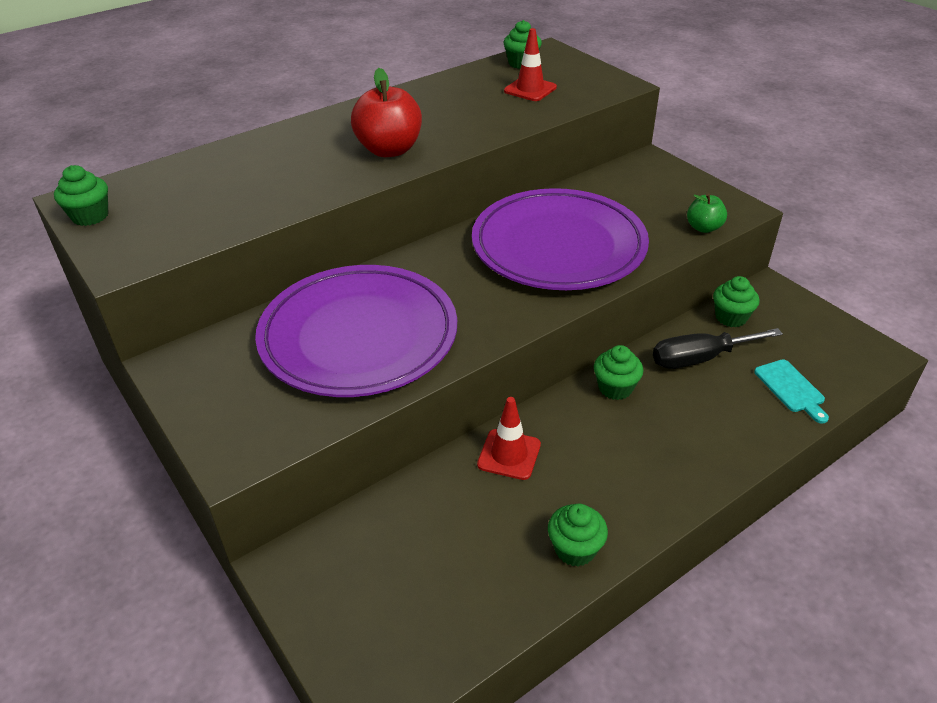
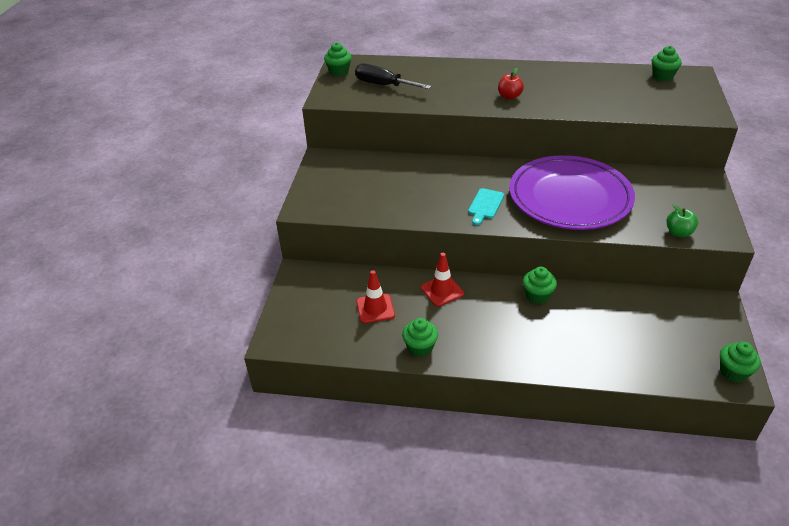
camera: 45 degrees right, 0 degrees up
(359, 336) = (410, 188): purple plate -> none
(389, 150) = (509, 96): red apple -> red apple, size x0.56
(530, 89) = (643, 94): red traffic cone -> red traffic cone (375, 308)
(700, 358) = (609, 311): black screwdriver -> black screwdriver (383, 85)
(731, 317) = (663, 303): green cupcake -> green cupcake (733, 372)
(791, 388) = (645, 359): turquoise cutting board -> turquoise cutting board (485, 205)

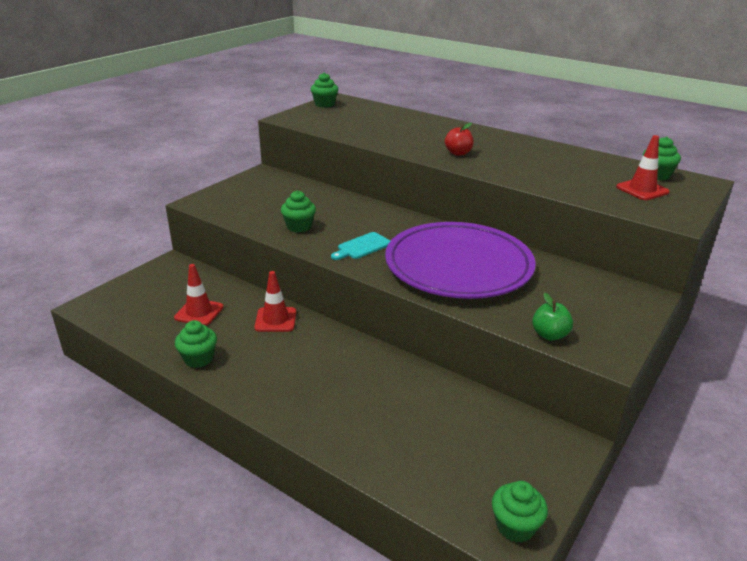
camera: 25 degrees right, 10 degrees down
(383, 85) = (350, 120): black screwdriver -> none
(537, 295) = (364, 358): green cupcake -> green cupcake (299, 227)
(666, 94) = (642, 190): none -> red traffic cone

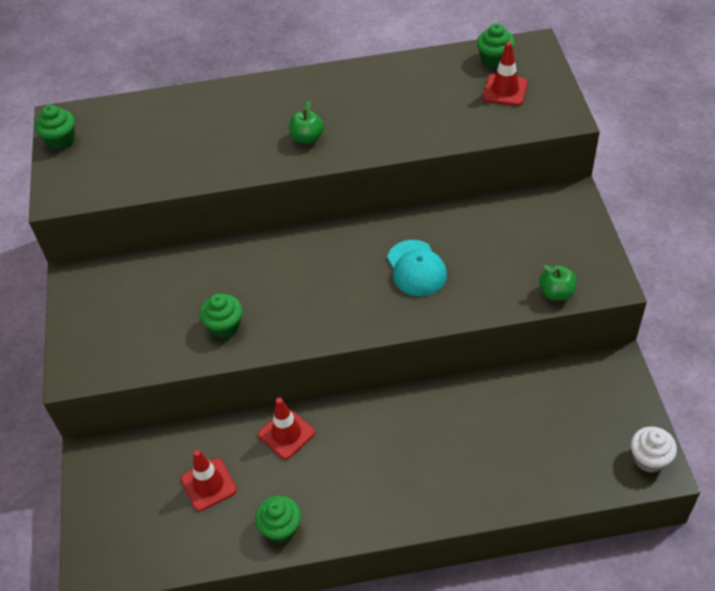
camera: 40 degrees left, 20 degrees up
(362, 247) = (314, 307): turquoise cutting board -> none
(458, 153) = (307, 138): red apple -> green apple
(458, 266) = (416, 268): purple plate -> turquoise cap
(515, 526) = (649, 459): green cupcake -> white cupcake

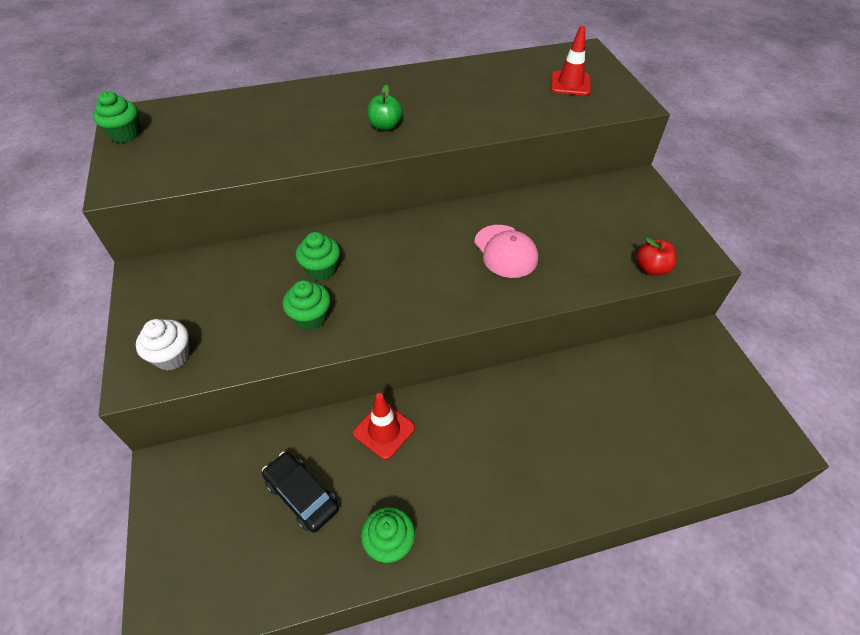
camera: 10 degrees left, 0 degrees up
(208, 484) = (302, 495): red traffic cone -> black car
(416, 268) = (505, 251): turquoise cap -> pink cap
(494, 59) = (553, 61): green cupcake -> green cupcake (321, 269)
(556, 293) = (651, 268): green apple -> red apple
(649, 459) = (767, 433): white cupcake -> white cupcake (172, 356)

